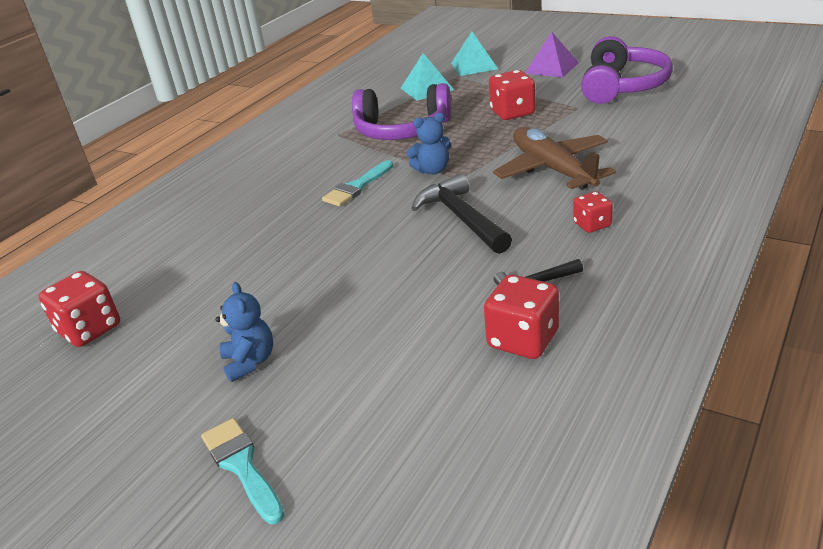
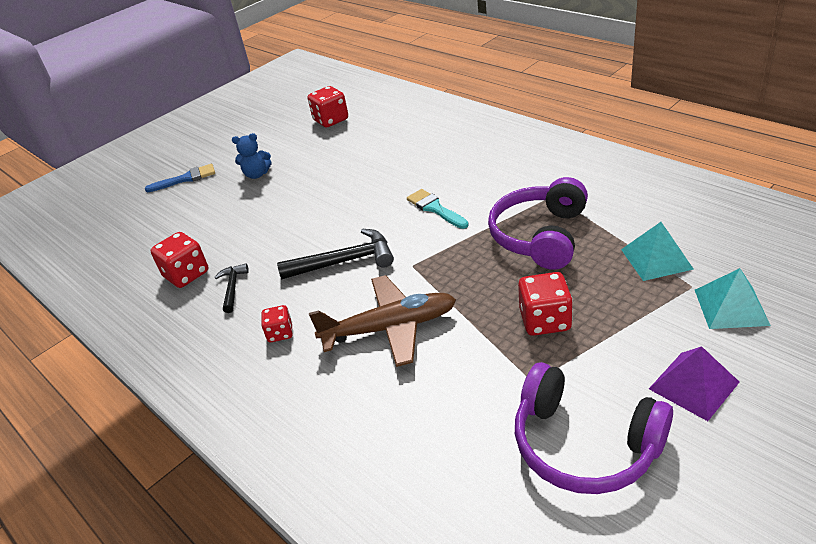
camera: 105 degrees right, 5 degrees up
(242, 466) = (186, 179): turquoise brush -> blue brush
(433, 170) = (438, 251): blue teddy bear -> none

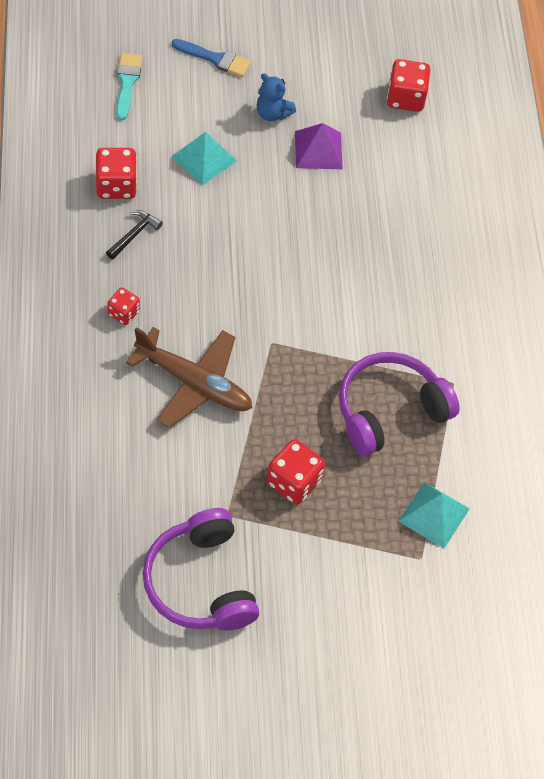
camera: 30 degrees right, 20 degrees up
(344, 261) = (231, 289): black hammer -> none
(435, 208) = (355, 303): turquoise brush -> turquoise brush (127, 83)
(694, 385) = (312, 617): purple pyramid -> purple pyramid (318, 150)
(731, 307) = (419, 598): turquoise pyramid -> turquoise pyramid (204, 158)

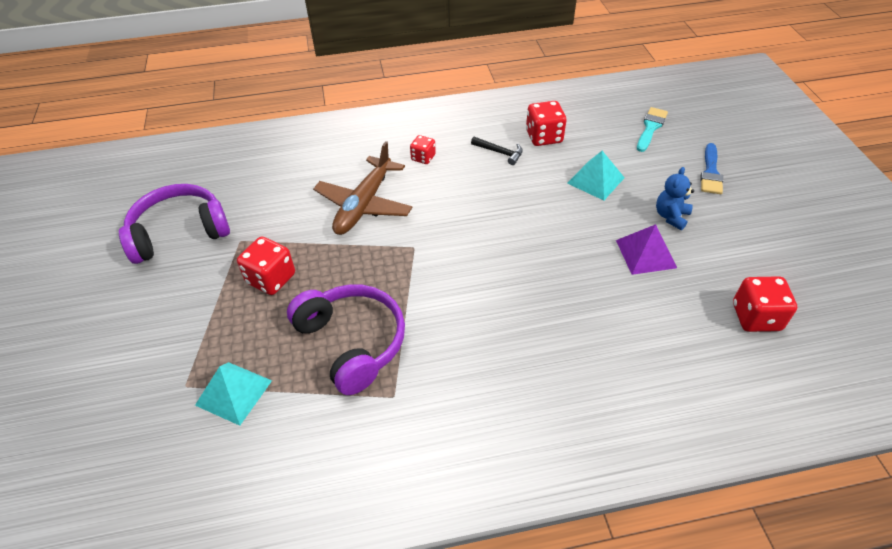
camera: 90 degrees right, 10 degrees down
(127, 83) = (651, 128): turquoise brush -> turquoise brush turned 60 degrees counterclockwise

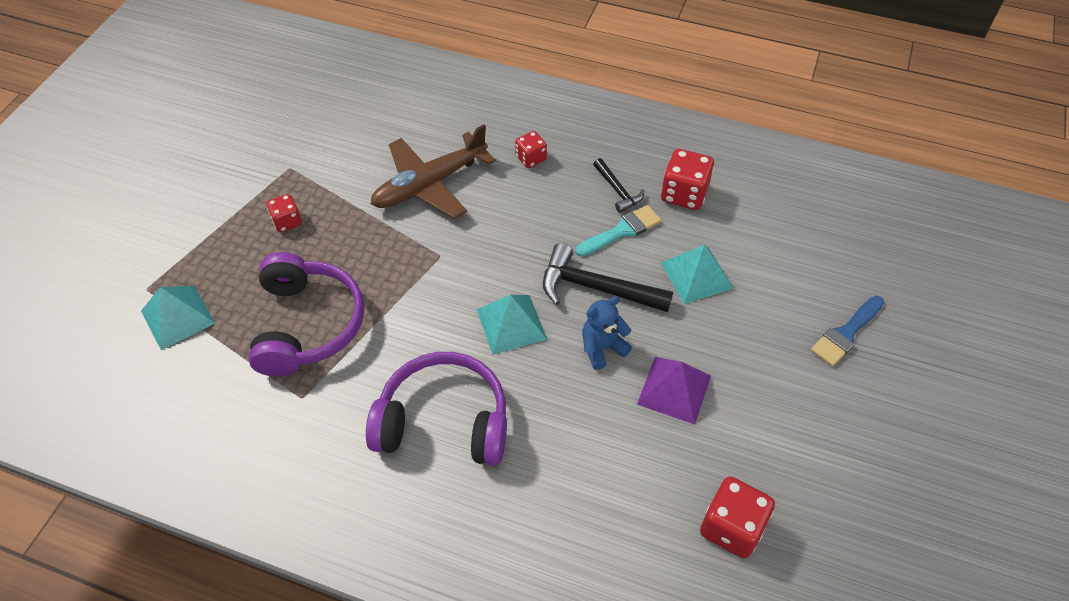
camera: 30 degrees right, 5 degrees up
(179, 232) = (245, 133): purple headphones -> purple headphones (444, 421)
(271, 279) = (287, 222): red dice -> red dice, size x0.61
(504, 267) = (511, 324): none -> turquoise pyramid
(541, 217) = (596, 288): none -> black hammer
(651, 128) = (824, 241): turquoise brush -> turquoise brush (622, 231)
(671, 216) = (744, 362): blue teddy bear -> blue teddy bear (602, 348)

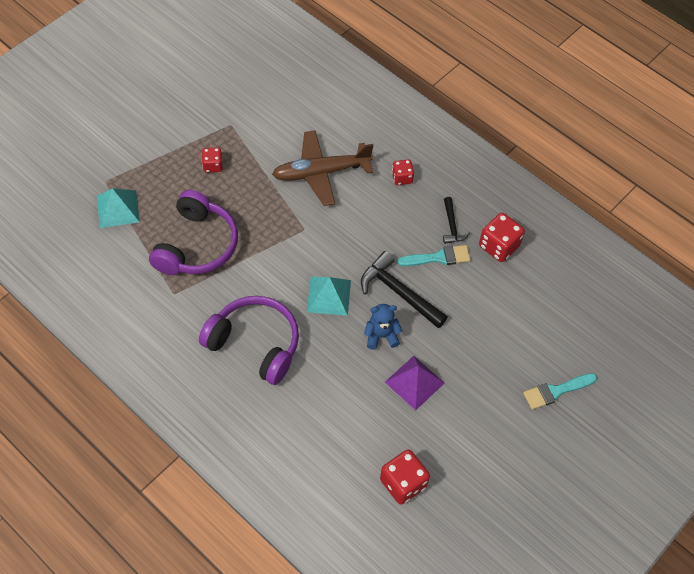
camera: 20 degrees right, 5 degrees up
(696, 275) = (474, 310): turquoise pyramid -> none
(846, 333) = (556, 391): blue brush -> turquoise brush

